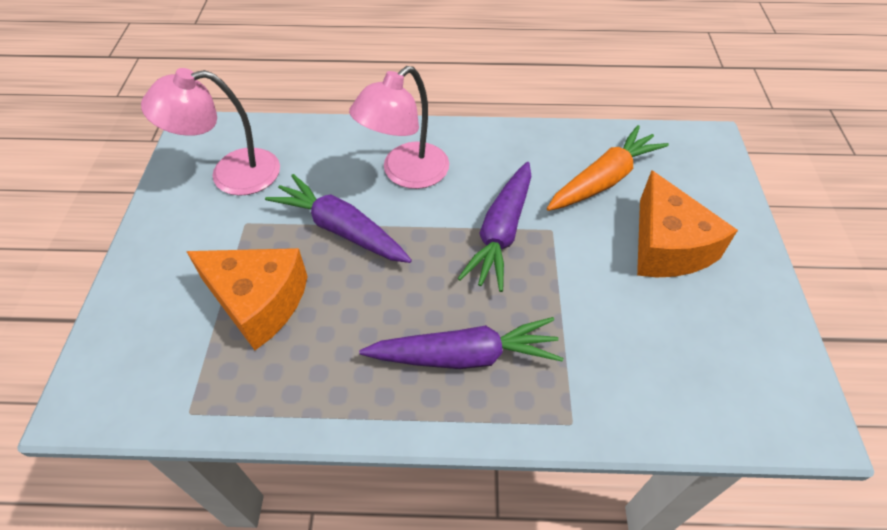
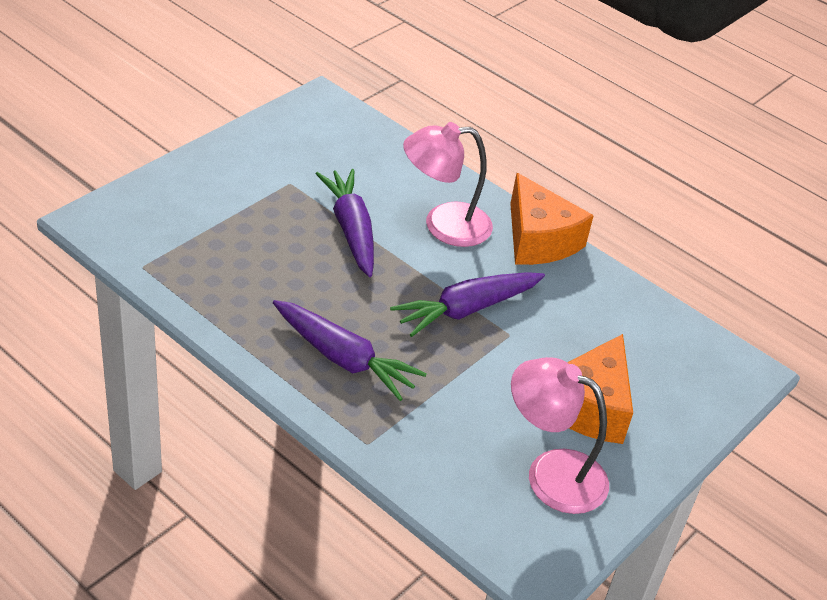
camera: 35 degrees right, 10 degrees down
(231, 174) = (315, 145): pink lamp -> pink lamp (551, 473)
(258, 302) = (246, 236): orange cheese -> orange cheese (538, 240)
(604, 179) = (602, 332): orange carrot -> none

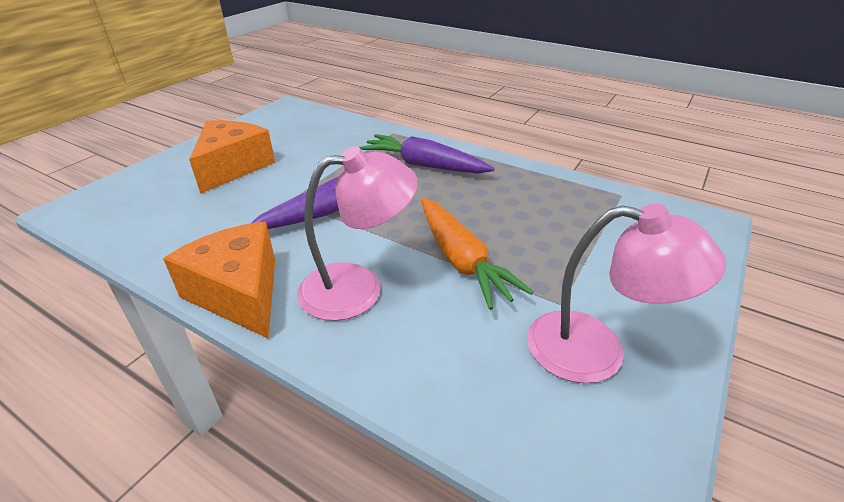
camera: 175 degrees right, 5 degrees down
(351, 229) = (461, 260): purple carrot -> orange carrot
(551, 473) = (272, 135): pink lamp -> pink lamp (596, 351)

